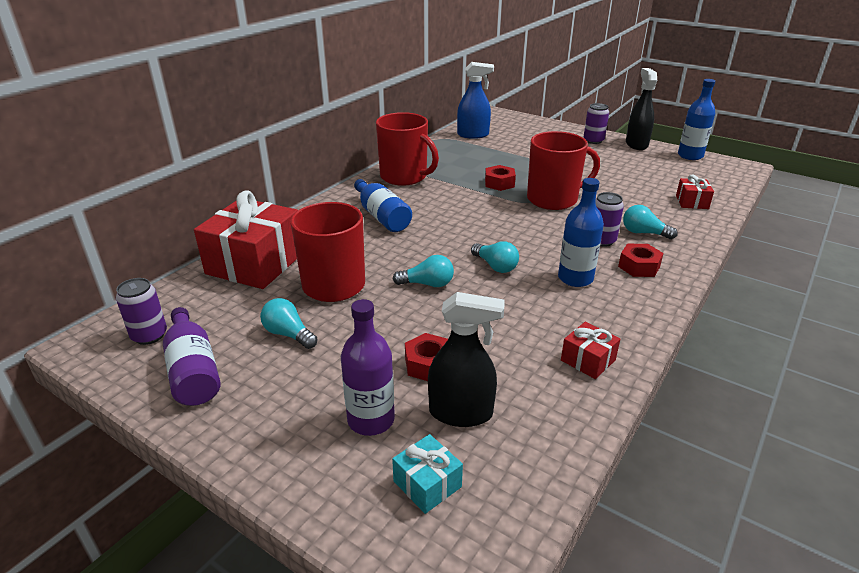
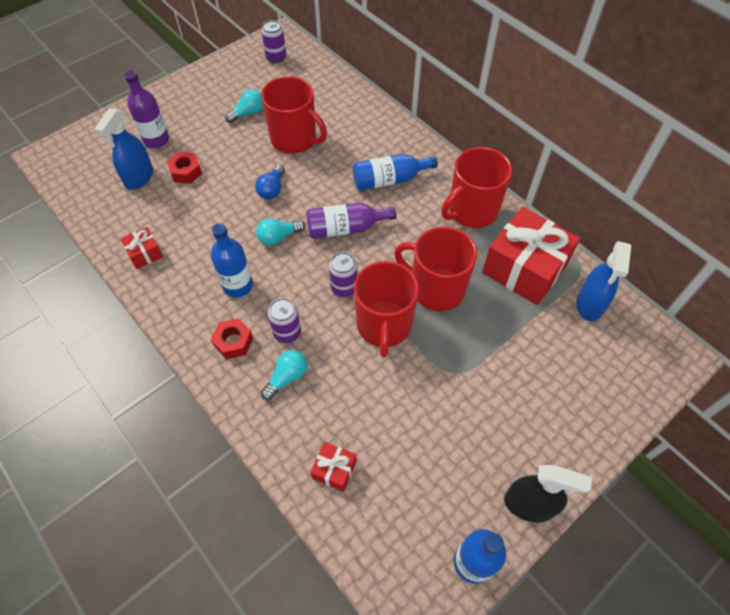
camera: 105 degrees right, 25 degrees up
(193, 371) = (234, 75): purple bottle -> purple bottle (345, 228)
(255, 263) = (340, 101): red gift -> red gift (524, 268)
(427, 284) = (272, 189): turquoise light bulb -> blue light bulb
(427, 484) = (103, 154): turquoise gift -> none
(461, 413) = (139, 177): black spray bottle -> blue spray bottle
(499, 183) = (436, 288): red nut -> red mug
(593, 140) = (551, 448): purple can -> purple can (344, 287)

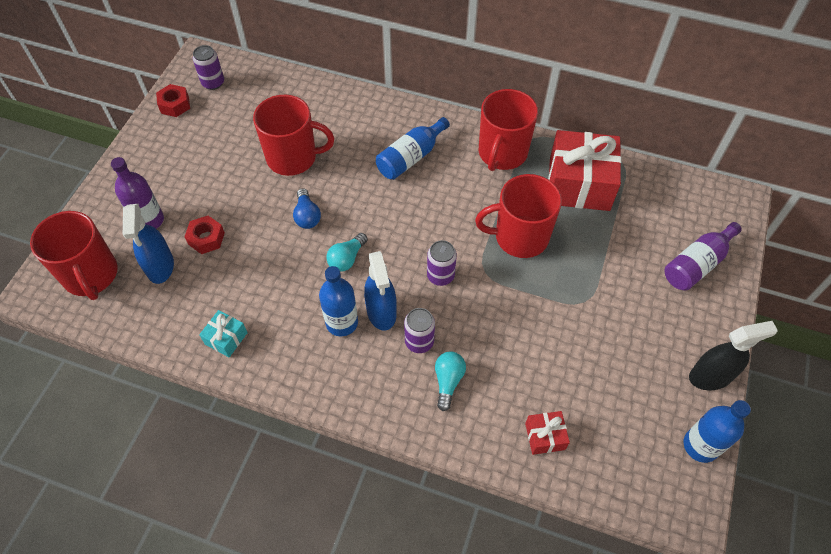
camera: 30 degrees left, 0 degrees up
(145, 254) = (226, 338): red gift -> turquoise gift
(233, 342) = (376, 376): red nut -> red nut (175, 105)
(248, 113) = (226, 151): turquoise light bulb -> none
(345, 228) = (403, 221): purple bottle -> purple bottle (697, 264)
(384, 326) = (499, 292): red mug -> red mug (91, 275)
(589, 304) = (649, 190): blue spray bottle -> blue spray bottle (381, 312)

